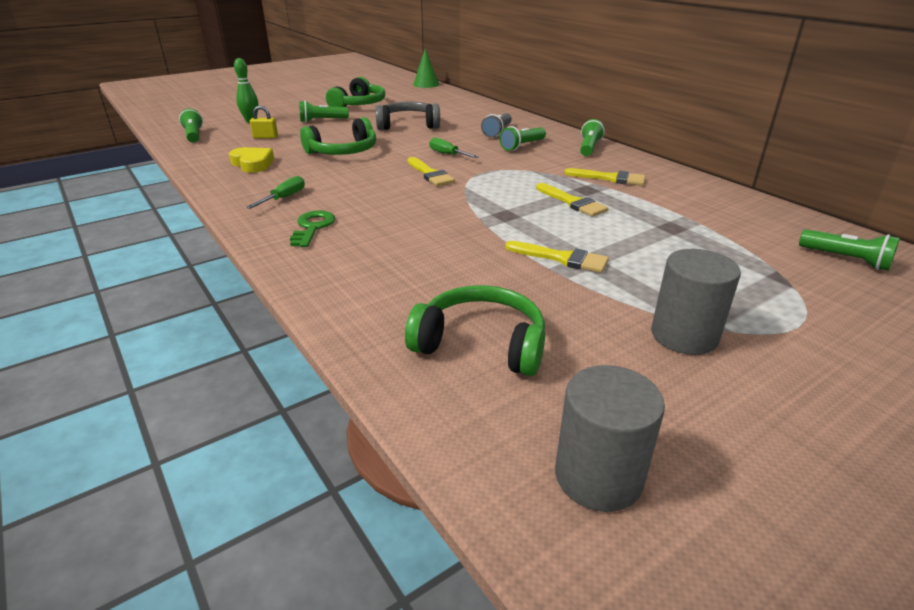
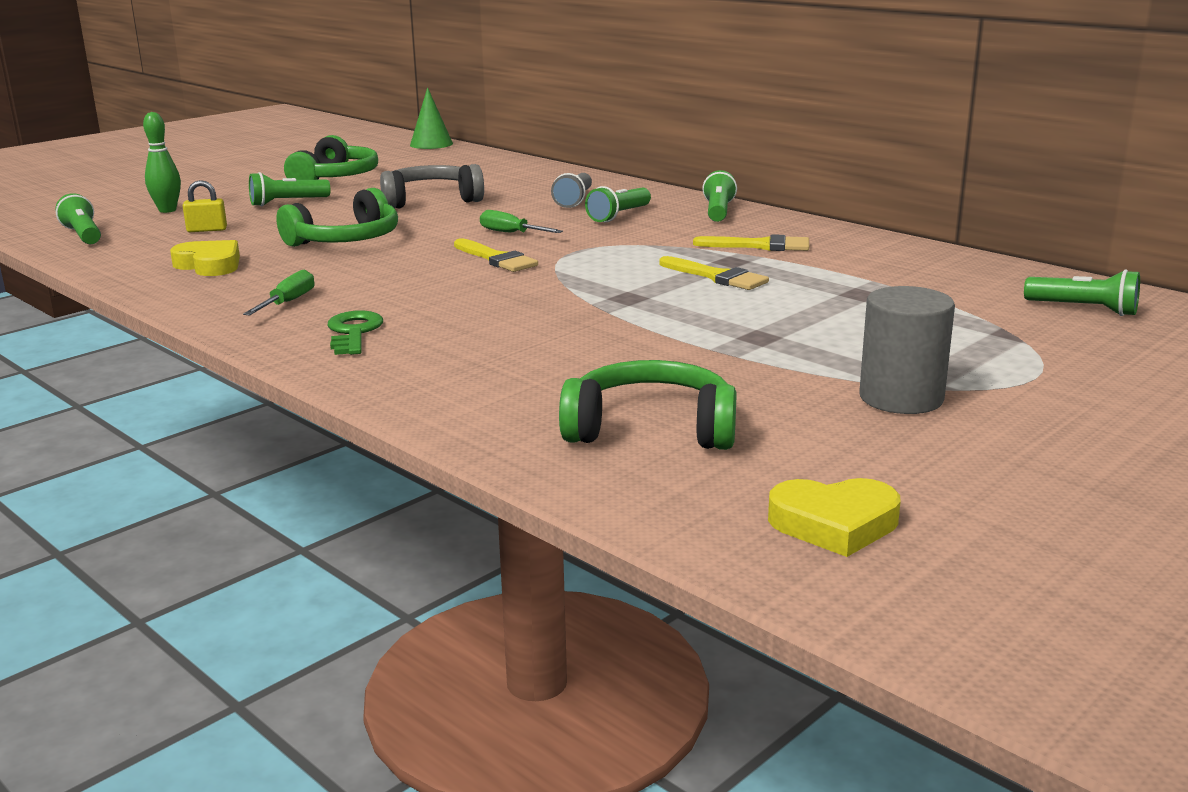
camera: 10 degrees left, 10 degrees down
(562, 258) = (724, 337): yellow brush -> none
(598, 476) = (834, 524): grey cylinder -> yellow heart

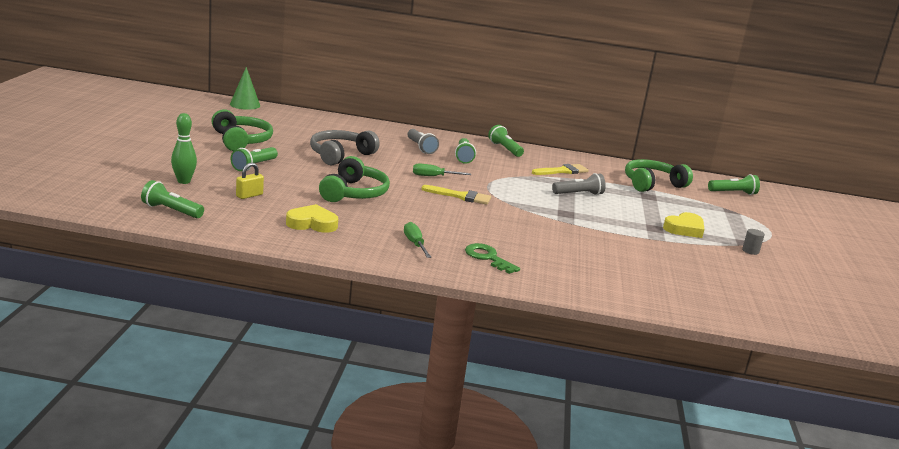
camera: 40 degrees left, 0 degrees up
(651, 429) = (701, 285): green headphones -> green headphones (652, 184)
(717, 276) = (579, 194): yellow brush -> grey flashlight
(834, 524) = (822, 313): yellow heart -> yellow heart (684, 229)
(901, 398) = (750, 251): grey cylinder -> grey cylinder, size x0.45

